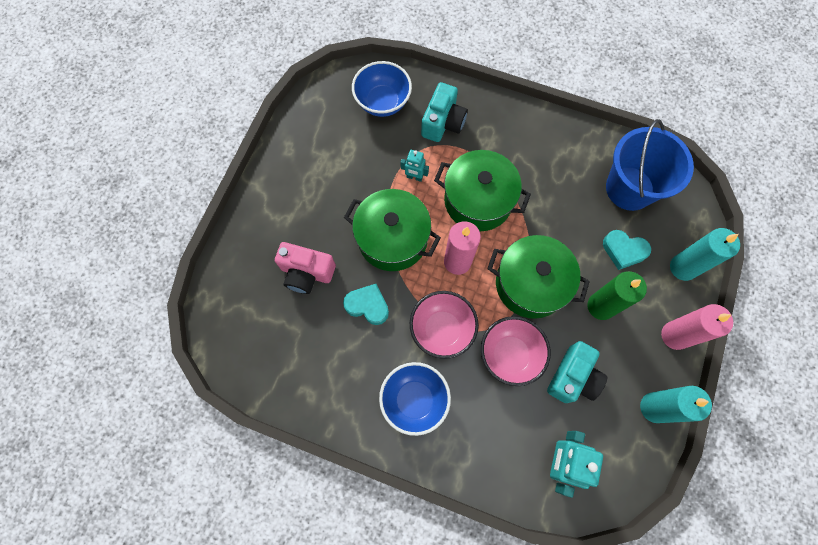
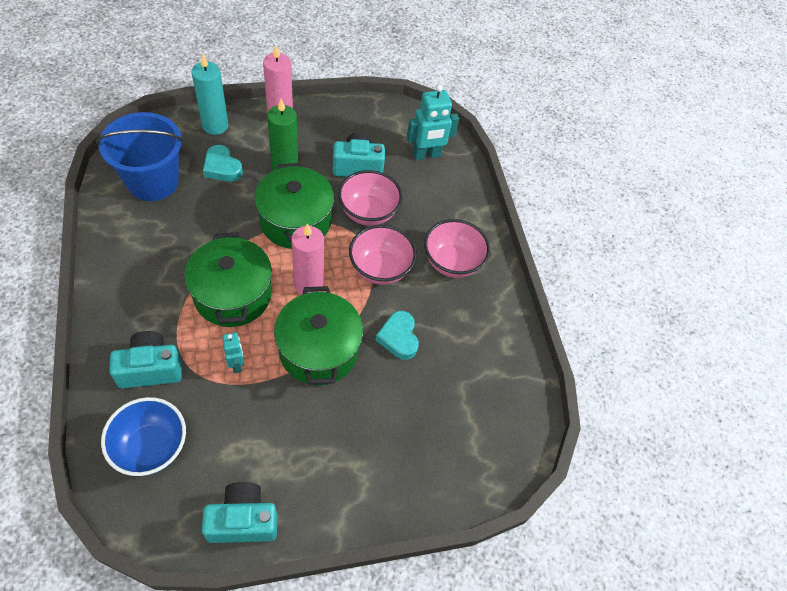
camera: 130 degrees left, 15 degrees down
(299, 133) = (243, 520): none -> turquoise camera
(307, 273) = (403, 410): pink camera -> none
(414, 400) = (452, 262): blue bowl -> pink bowl
(623, 250) = (222, 167): turquoise heart -> turquoise heart turned 150 degrees clockwise
(654, 407) = (346, 113): turquoise candle -> none

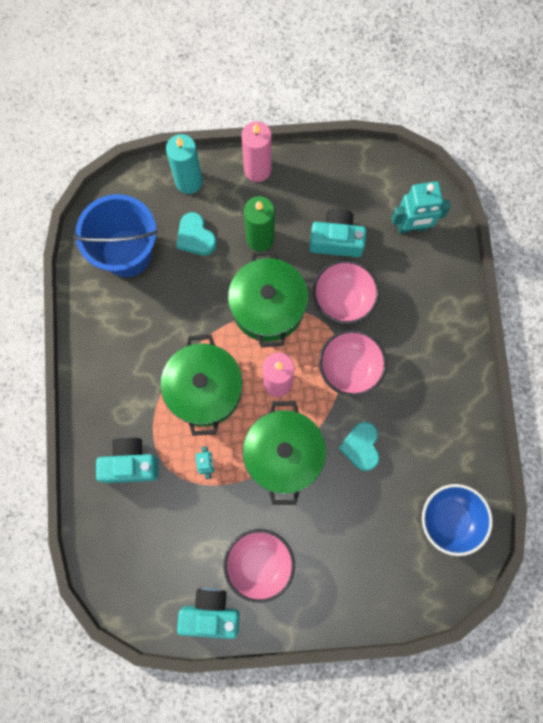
camera: 15 degrees right, 20 degrees up
(151, 447) = (133, 540): blue bowl -> blue bowl (450, 519)
(452, 262) = (423, 364): pink bowl -> pink bowl (259, 564)

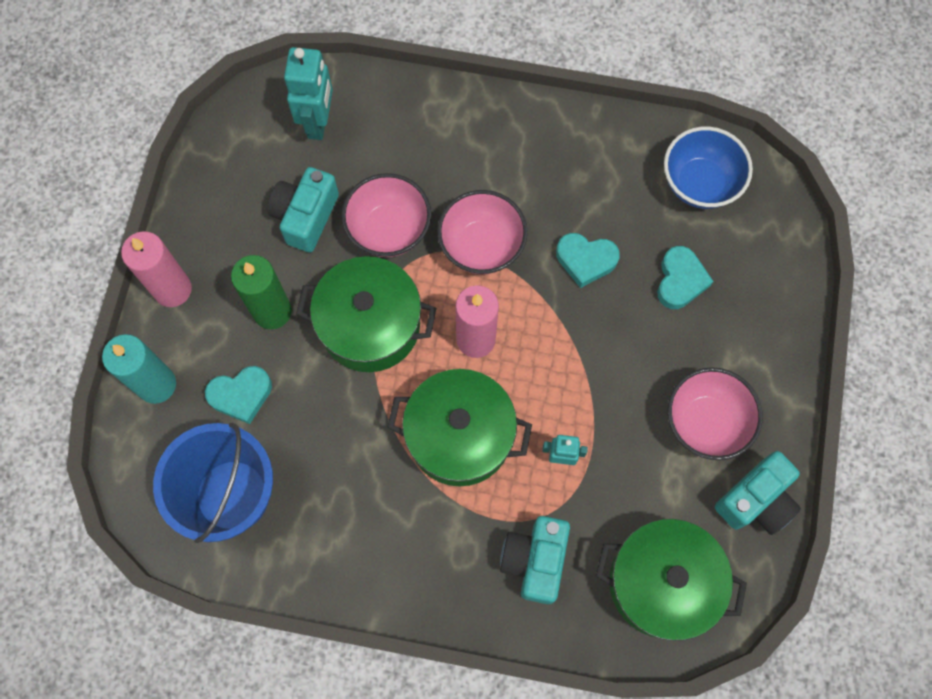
camera: 75 degrees left, 5 degrees down
(210, 613) = (756, 500): turquoise camera -> turquoise camera turned 150 degrees counterclockwise
(283, 455) = (573, 356): green pot -> green pot (662, 583)
(365, 521) = (680, 280): none -> turquoise heart

